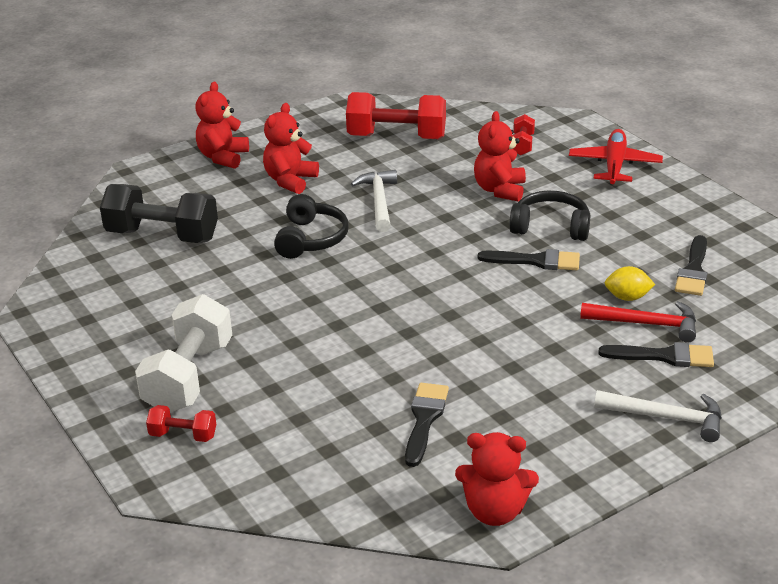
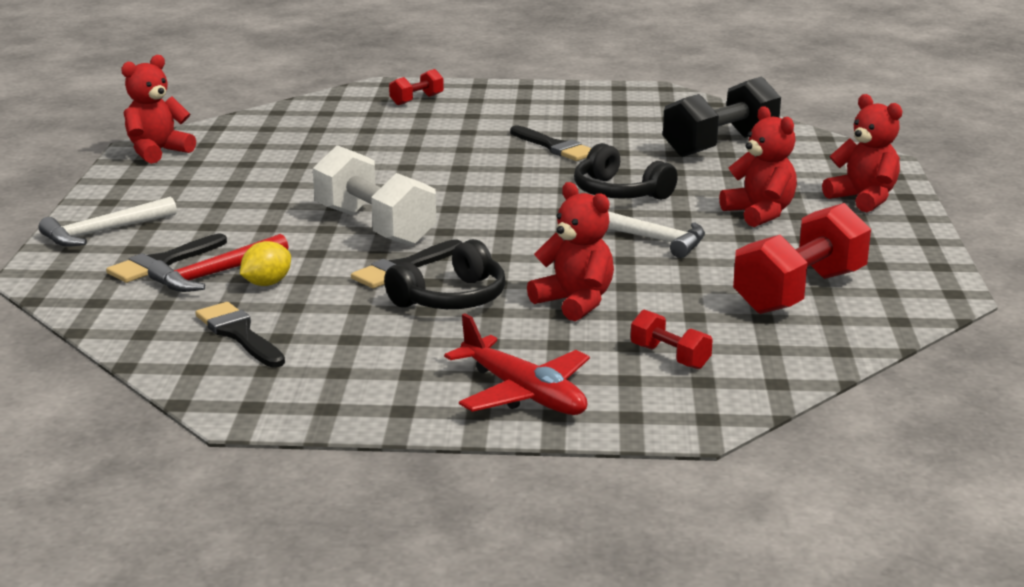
camera: 125 degrees right, 10 degrees down
(189, 377) = (481, 113): white dumbbell -> white dumbbell (375, 227)
(424, 419) = (285, 160): black brush -> black brush (554, 147)

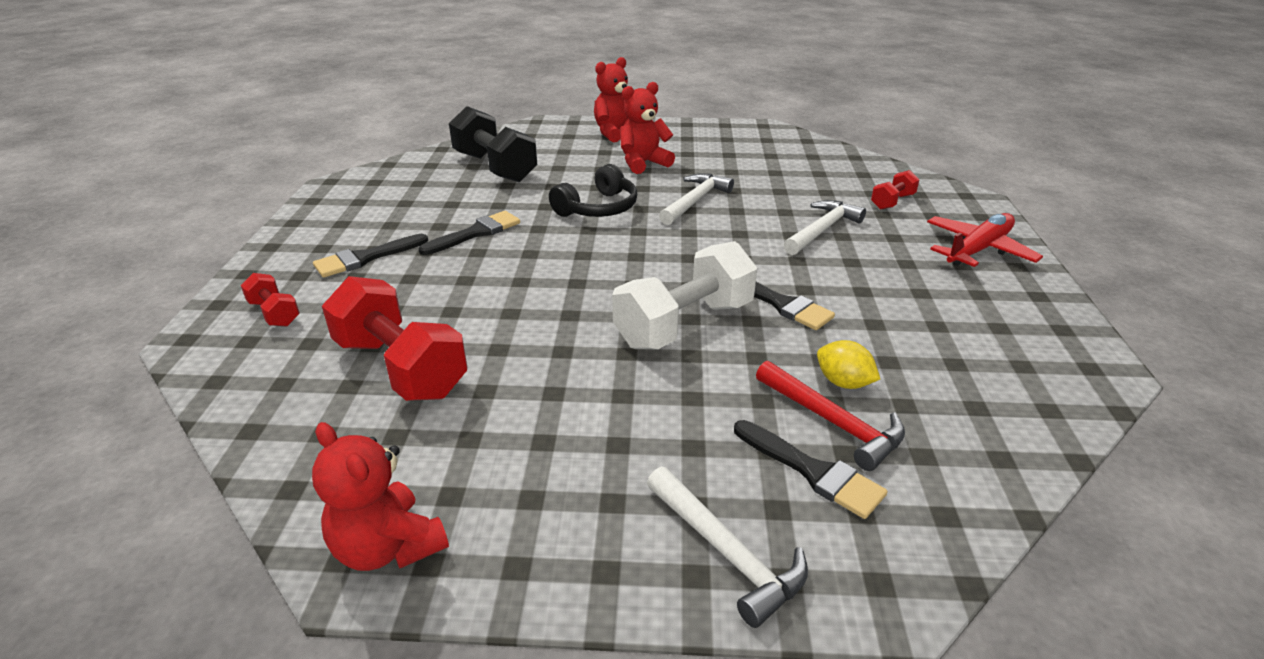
camera: 90 degrees left, 10 degrees up
(239, 334) = (964, 389): black brush -> black brush (365, 258)
(452, 299) = (836, 279): black headphones -> none
(575, 302) = (822, 230): red teddy bear -> white hammer
(799, 292) = (776, 161): red dumbbell -> red dumbbell (400, 367)

